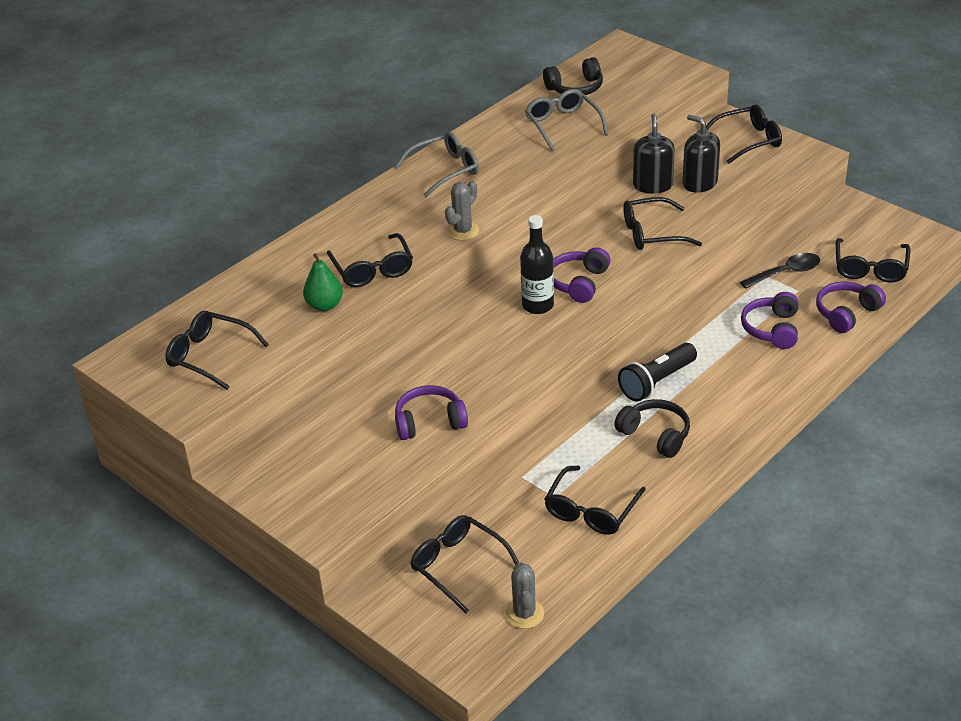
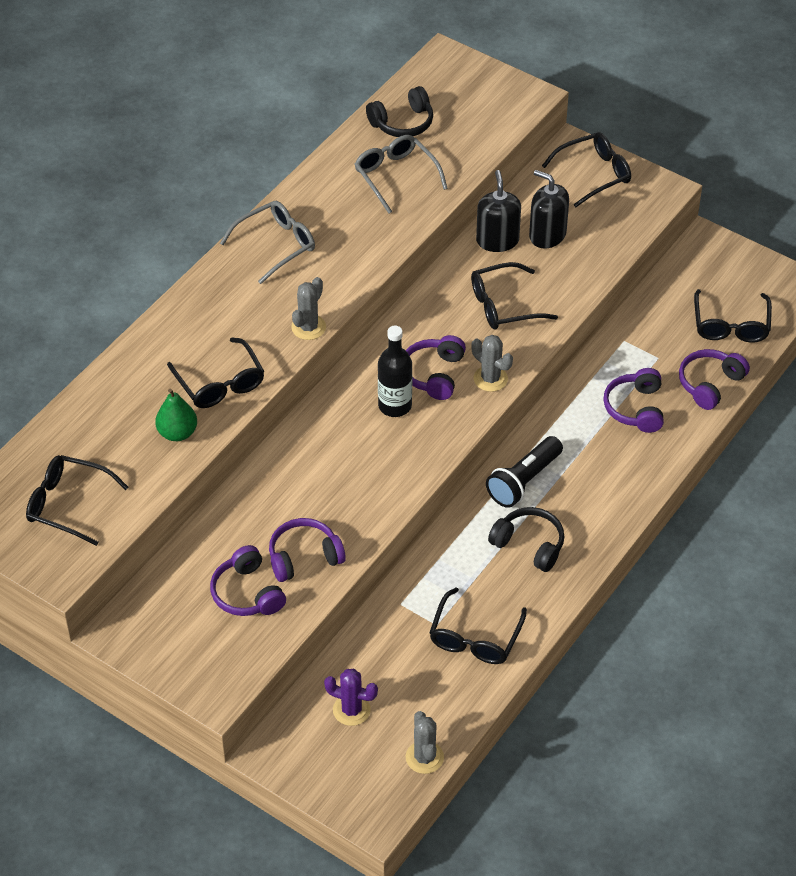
camera: 10 degrees left, 10 degrees up
(369, 448) = (247, 593): none -> purple headphones
(458, 566) = (351, 710): black glasses -> purple cactus
(631, 289) = (490, 379): none -> grey cactus
(786, 273) = (644, 335): black spoon -> none

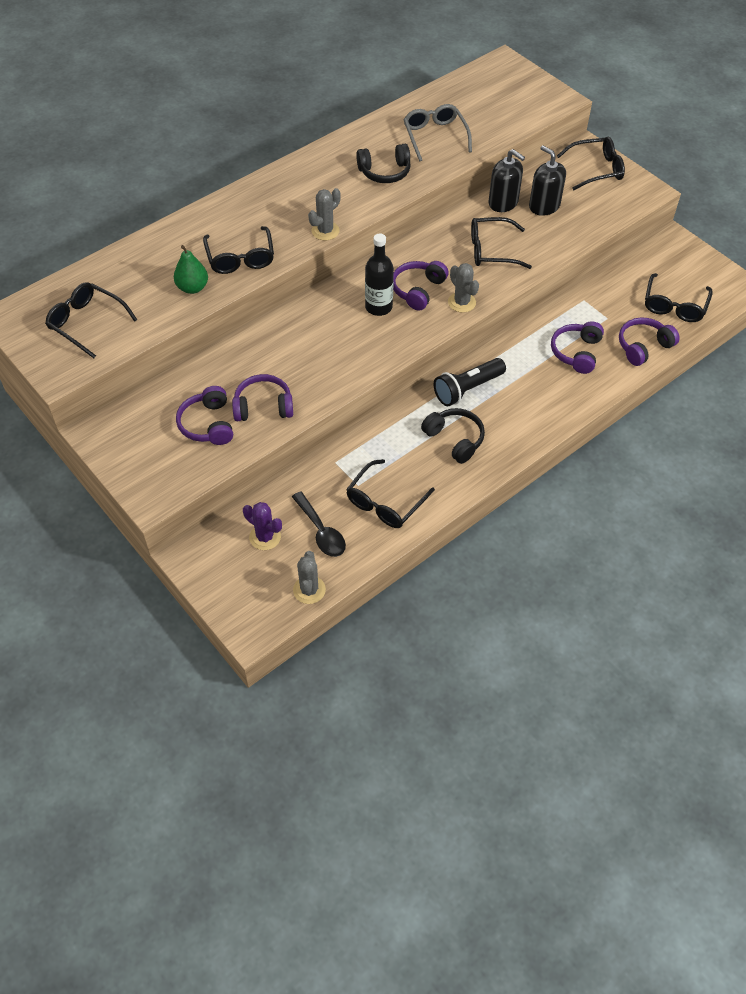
camera: 15 degrees right, 5 degrees up
(276, 245) = (324, 168): grey glasses -> none
(402, 123) = (454, 100): black headphones -> black headphones (385, 172)
(414, 688) = (321, 531): none -> black spoon
(497, 240) = (503, 202): black soap dispenser -> black soap dispenser turned 120 degrees clockwise

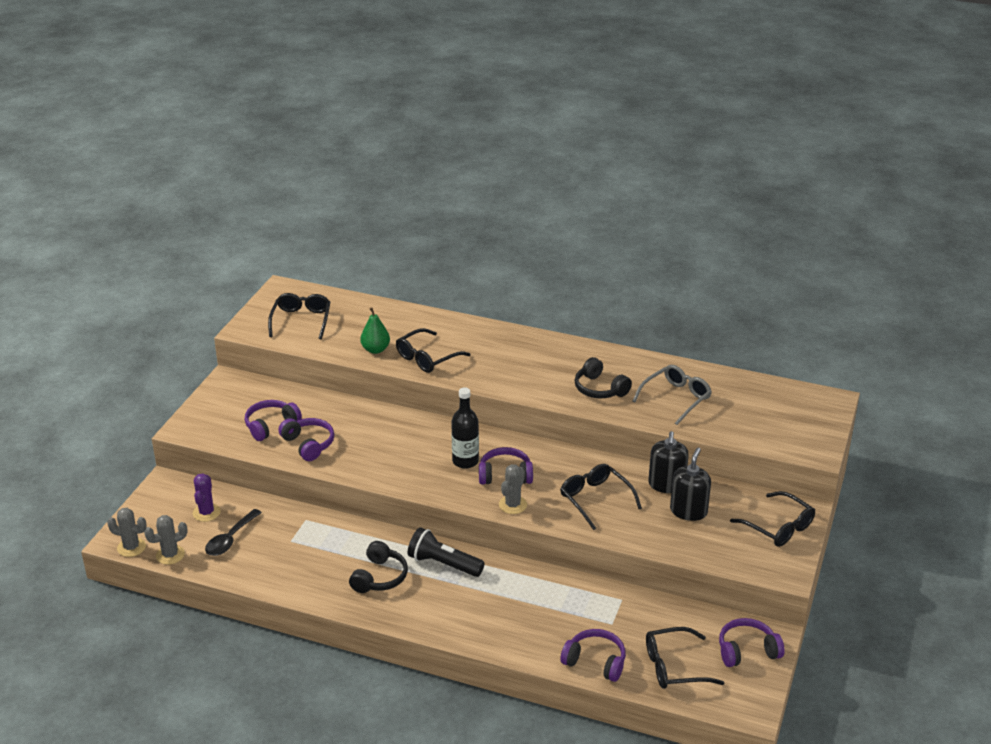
camera: 60 degrees right, 20 degrees down
(325, 231) = (496, 386): grey cactus -> grey cactus (131, 547)
(385, 503) = (282, 562): black glasses -> none
(576, 352) = (547, 617): purple headphones -> purple headphones (747, 651)

